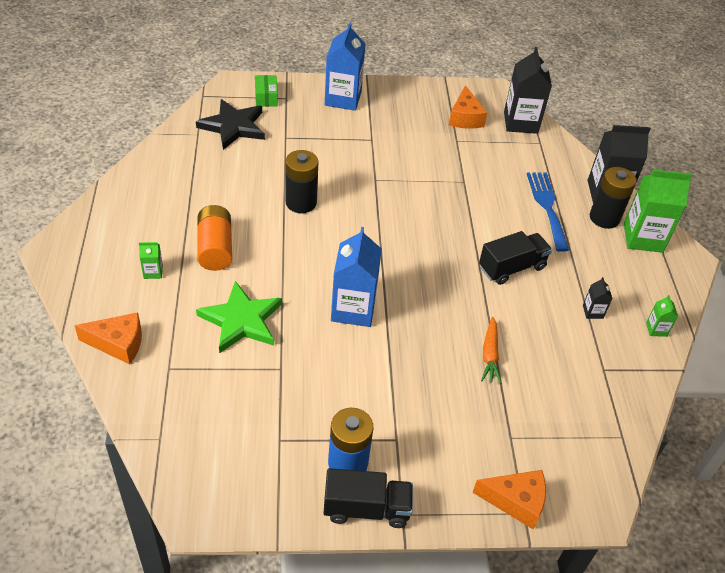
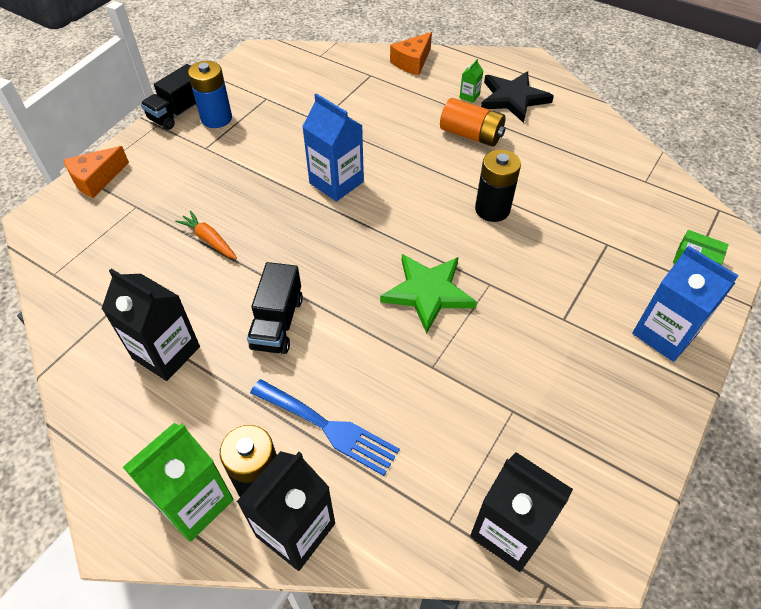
camera: 130 degrees right, 5 degrees up
(233, 126) = (647, 211): black star -> black star (513, 98)
(241, 320) = (382, 120): green star -> green star (428, 292)
(465, 118) = (557, 456): orange cheese -> none
(592, 312) = (166, 352): black carton -> black carton, size x2.23
(656, 329) = (92, 394): green carton -> none

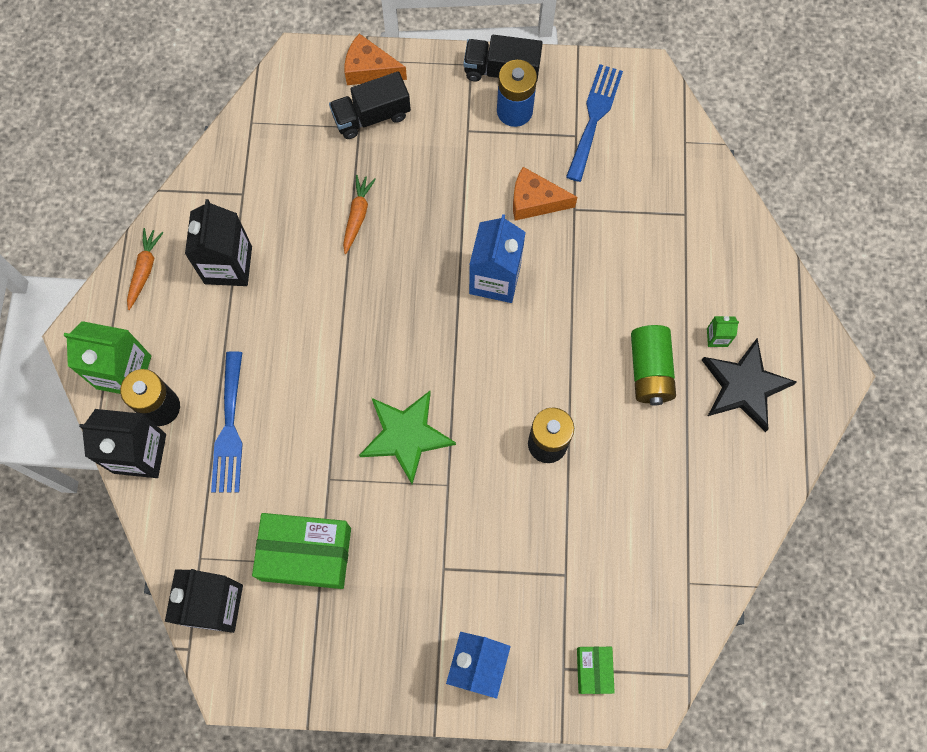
camera: 60 degrees right, 20 degrees up
(104, 428) = (144, 270): none -> orange carrot
(262, 85) = (594, 117): none -> blue fork
(277, 323) = (303, 330): black truck -> black truck (371, 116)
(412, 62) = (739, 245): orange cheese -> orange cheese (535, 201)
(471, 135) = (650, 370): orange battery -> green battery
(496, 419) = (306, 554): none -> green box

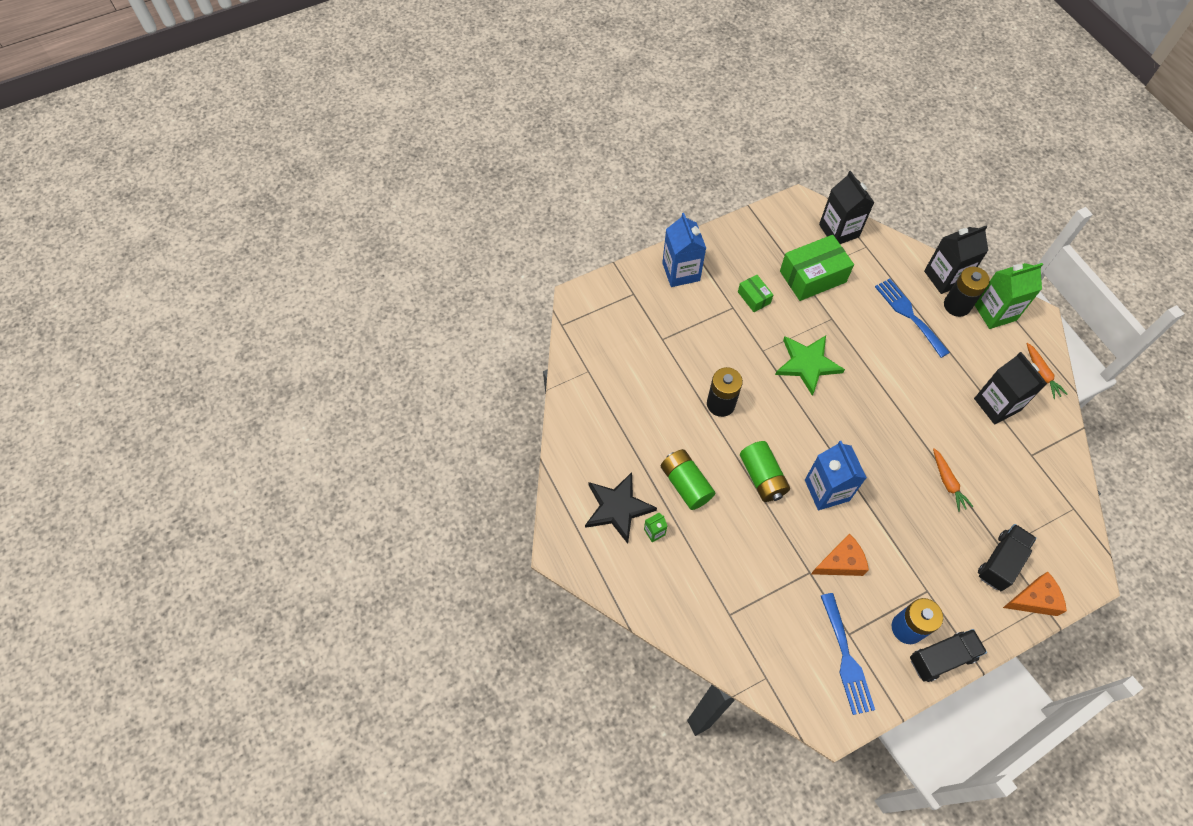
camera: 150 degrees right, 10 degrees down
(557, 331) = (762, 477): none -> green battery
(593, 670) = (616, 301): green box -> green box (754, 297)

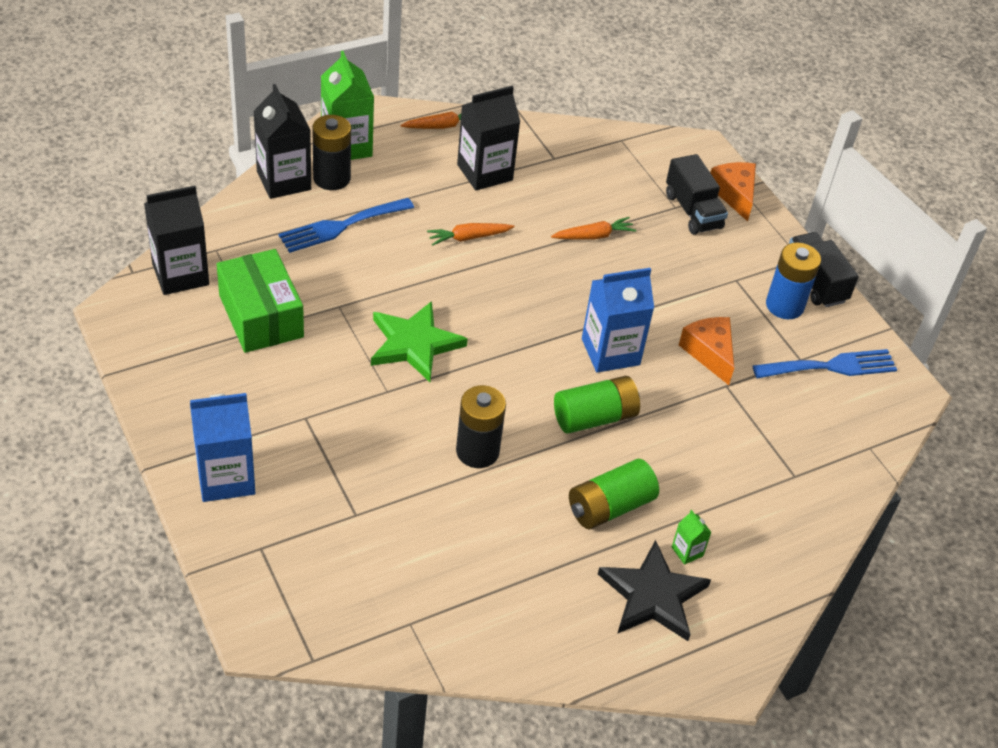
camera: 95 degrees left, 15 degrees down
(754, 297) = (290, 390): green box -> none
(920, 395) = (468, 238): none -> orange carrot
(1001, 562) = (693, 211): black truck -> black truck turned 150 degrees counterclockwise

